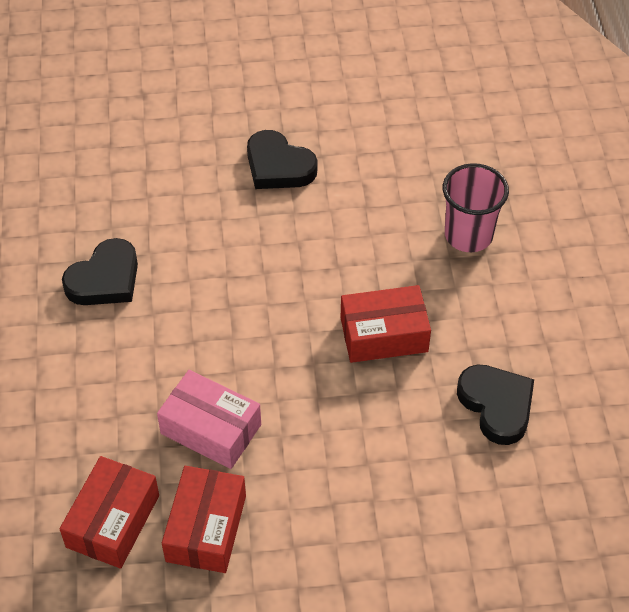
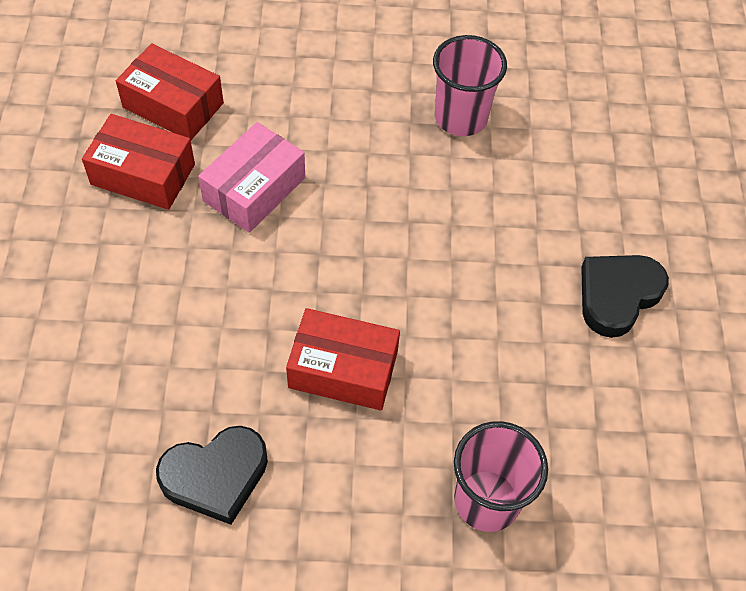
camera: 95 degrees right, 5 degrees up
(105, 279) = (460, 118): black heart -> pink cup
(384, 334) = (343, 370): red box -> red box turned 75 degrees counterclockwise

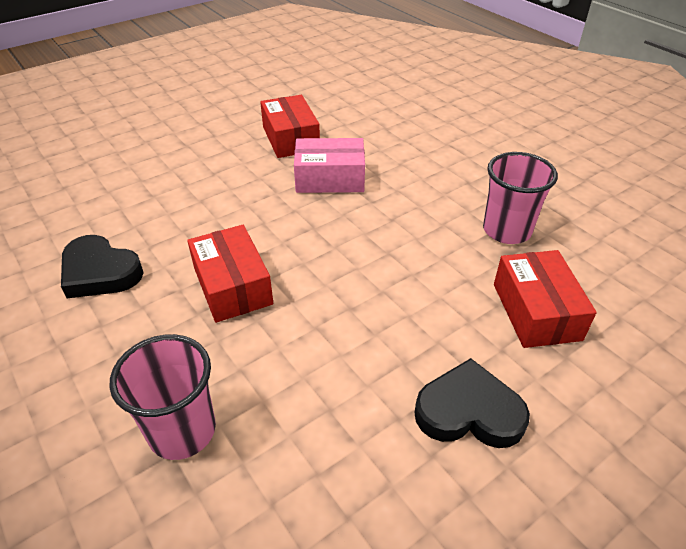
camera: 55 degrees right, 15 degrees down
(173, 105) = (350, 124): red box -> red box (536, 311)

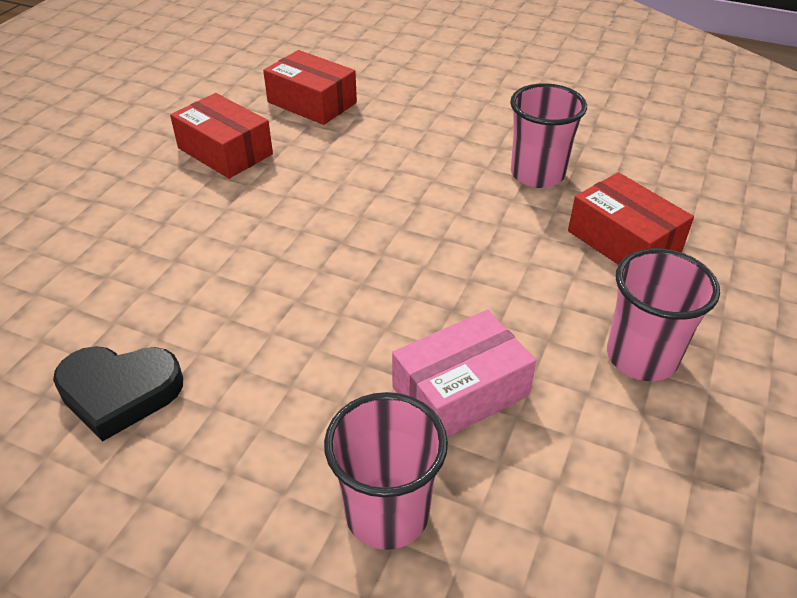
camera: 30 degrees left, 0 degrees up
(232, 286) = (304, 339): red box -> red box (312, 102)
(330, 178) = (312, 182): pink box -> pink box (460, 391)
(469, 411) = (641, 357): black heart -> pink cup

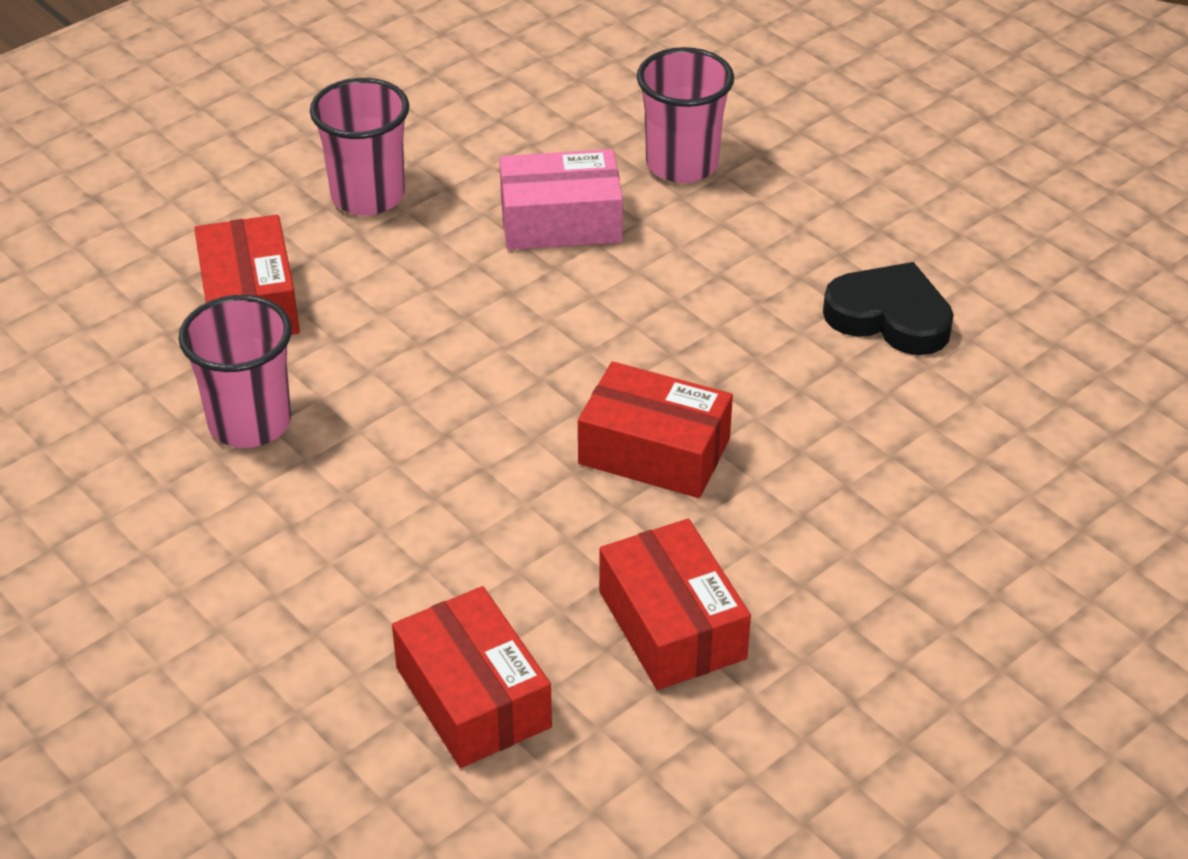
camera: 155 degrees left, 0 degrees up
(277, 230) = (654, 451): none -> red box

